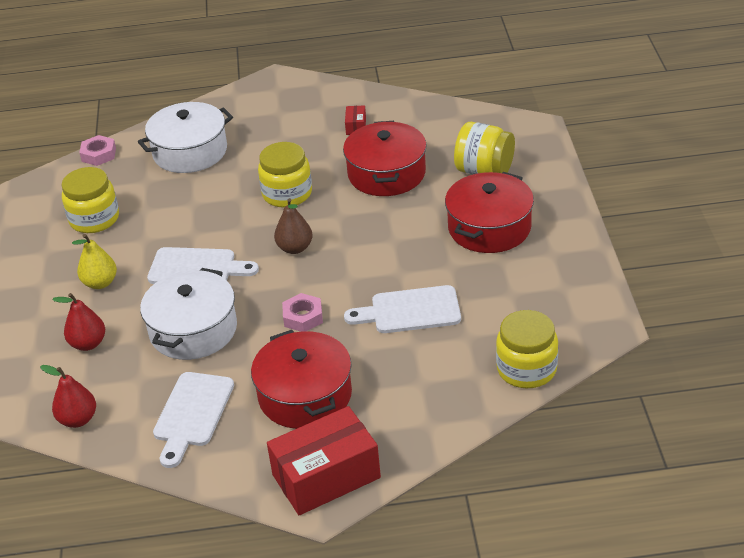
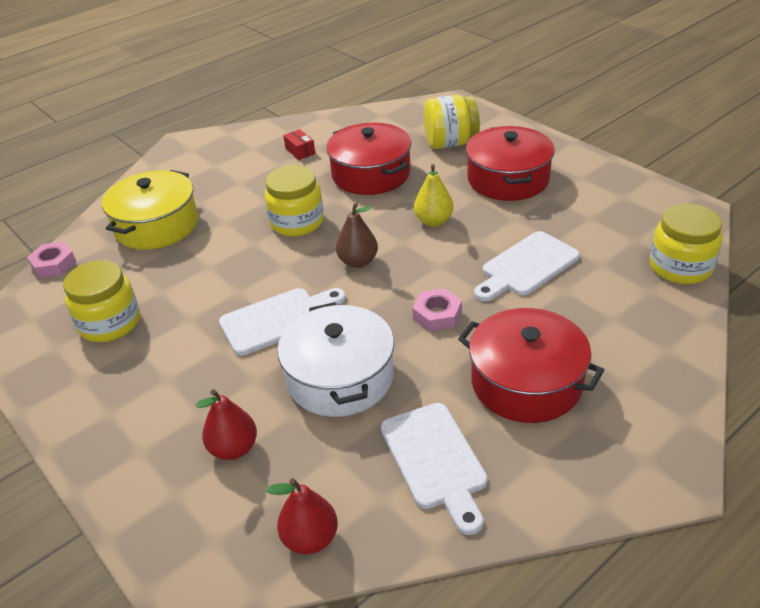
camera: 35 degrees left, 0 degrees up
(100, 283) = (182, 380): yellow pear -> yellow pear (433, 221)
(190, 151) = (156, 225): white pot -> yellow pot
(326, 476) = (643, 447): red box -> none

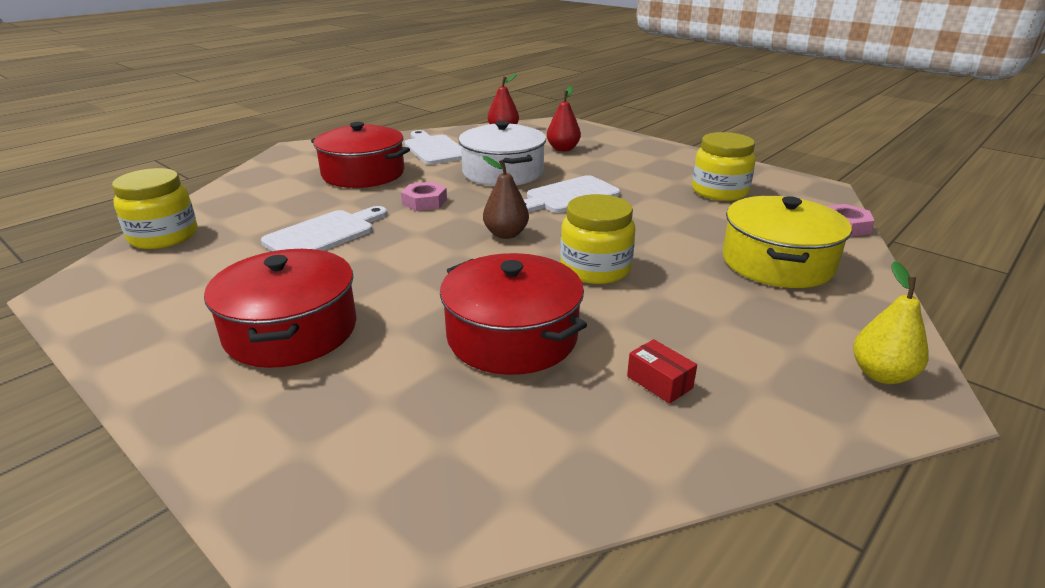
camera: 170 degrees right, 10 degrees down
(433, 221) = (417, 273): yellow pear -> yellow pear (881, 374)
(450, 143) = (364, 404): yellow jar -> none

